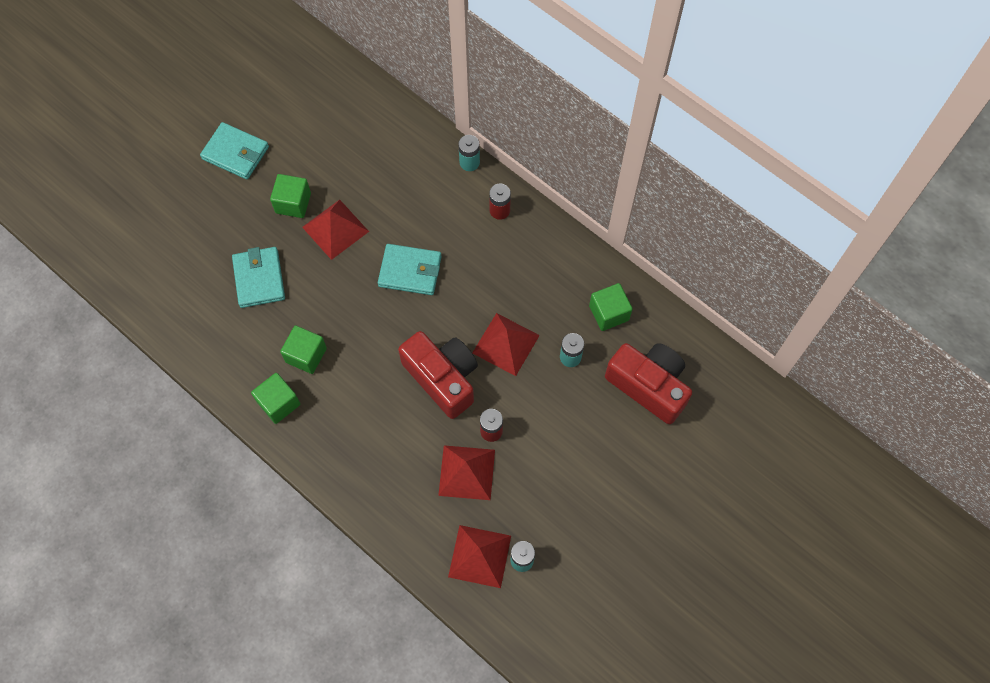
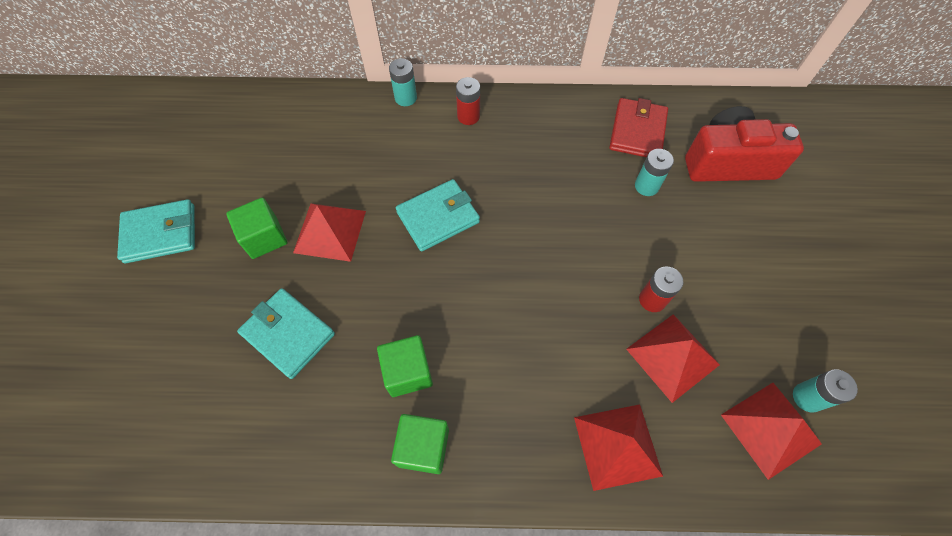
camera: 40 degrees left, 5 degrees down
(442, 378) = (561, 287): red camera -> none
(505, 344) = (584, 215): red pyramid -> red pyramid (617, 446)
(609, 313) = (637, 131): green cube -> red wallet

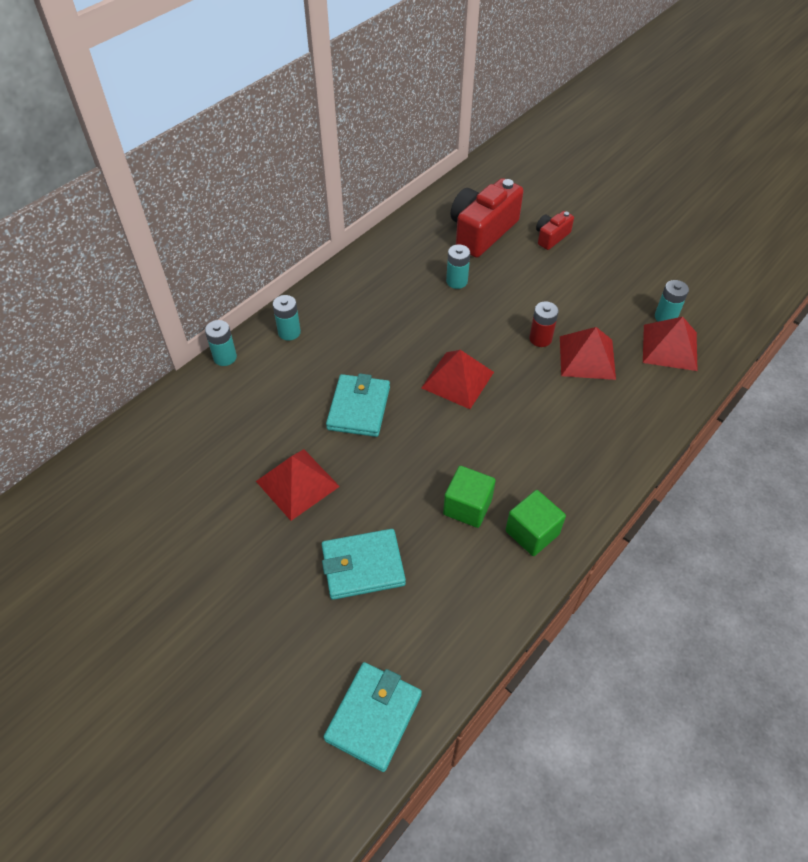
camera: 50 degrees left, 10 degrees down
(160, 233) = (163, 611): turquoise wallet -> turquoise wallet (373, 717)
(264, 238) = (254, 532): green cube -> none
(468, 116) = (289, 332): red battery -> turquoise battery
(617, 446) = (620, 426): red pyramid -> red pyramid (457, 380)
(637, 131) = (410, 255): red wallet -> none
(790, 220) = (551, 237): none -> red camera

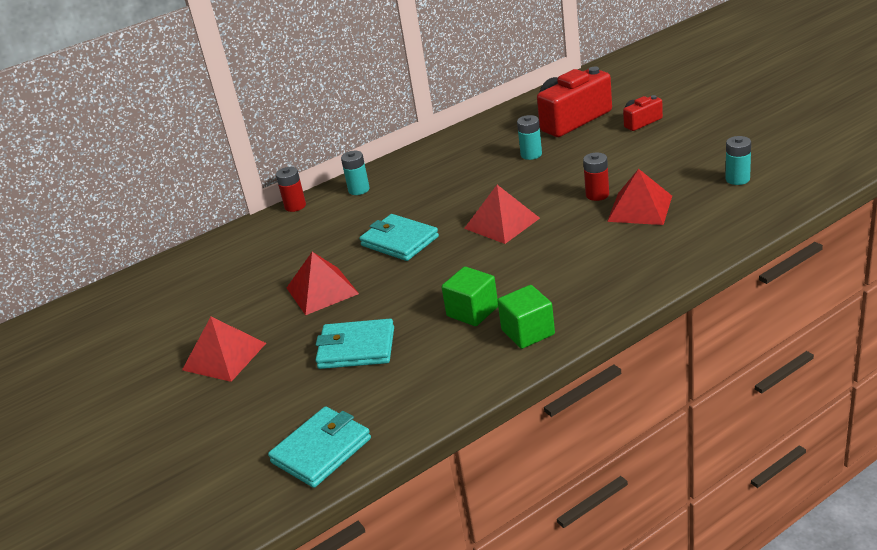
camera: 20 degrees right, 20 degrees down
(225, 357) = (295, 206): turquoise battery -> red battery
(359, 408) = (399, 241): turquoise wallet -> turquoise wallet turned 75 degrees counterclockwise
(669, 347) = (732, 201): red pyramid -> red pyramid (224, 356)

